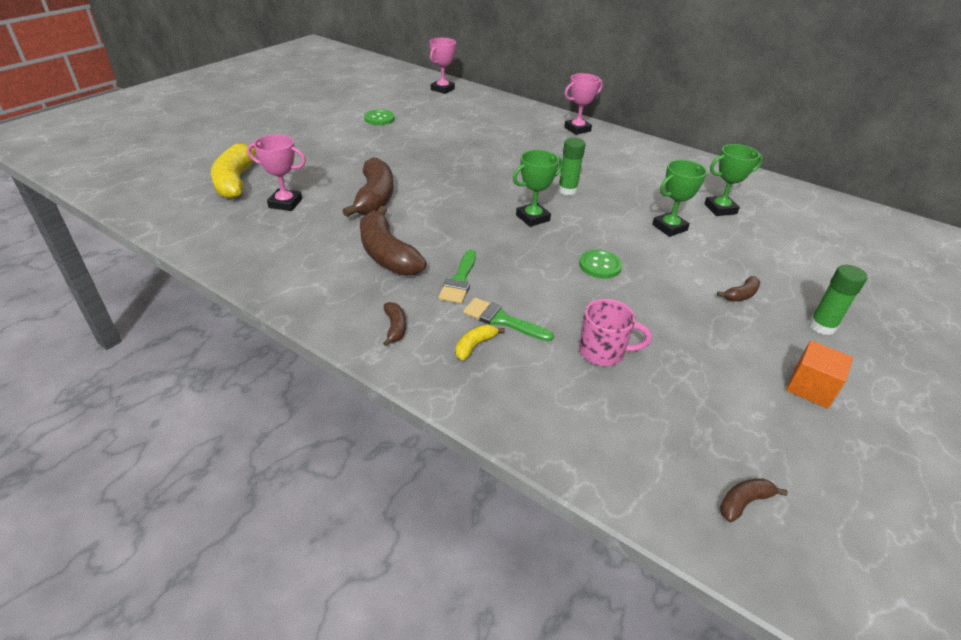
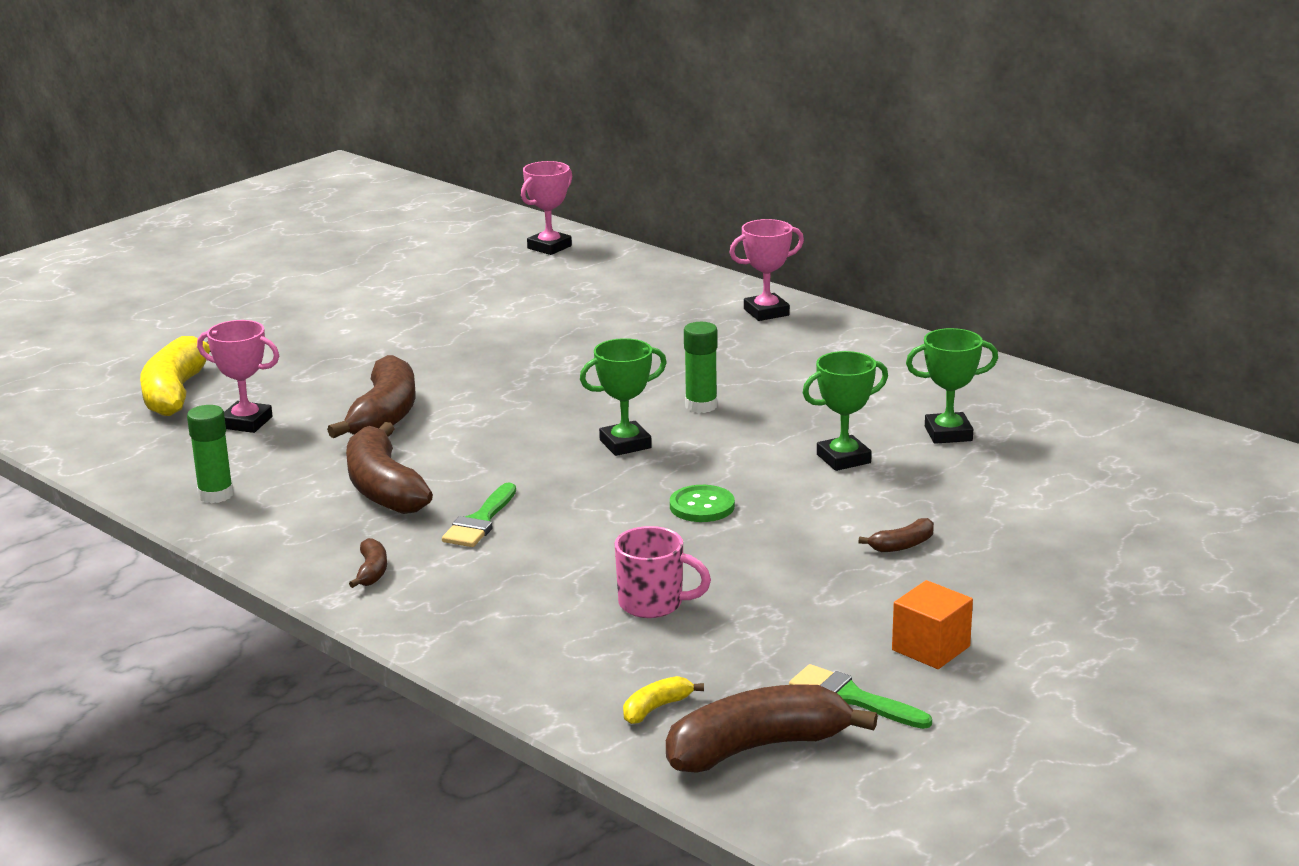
camera: 10 degrees right, 15 degrees down
(379, 118) = (423, 298): green button -> none
(475, 345) = (475, 593): yellow banana -> yellow banana (656, 708)
(502, 320) = (524, 566): green brush -> green brush (851, 698)
(744, 502) = (757, 747): brown banana -> brown banana, size x2.21
(822, 326) = (1003, 584): green glue stick -> green glue stick (215, 495)

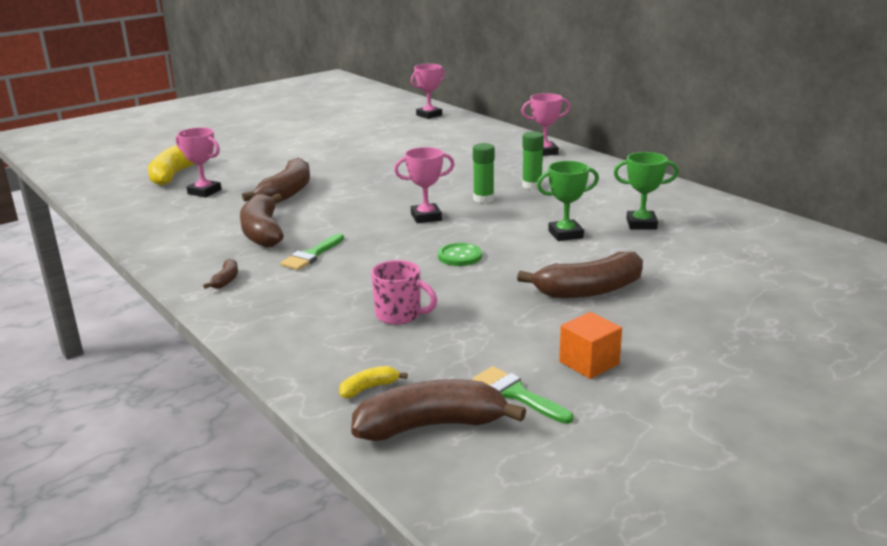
camera: 10 degrees right, 0 degrees up
(215, 495) = (160, 229): green glue stick -> green glue stick (532, 185)
(625, 444) = (426, 217): green trophy -> pink trophy
(902, 545) = (589, 290): brown banana -> brown banana, size x2.21

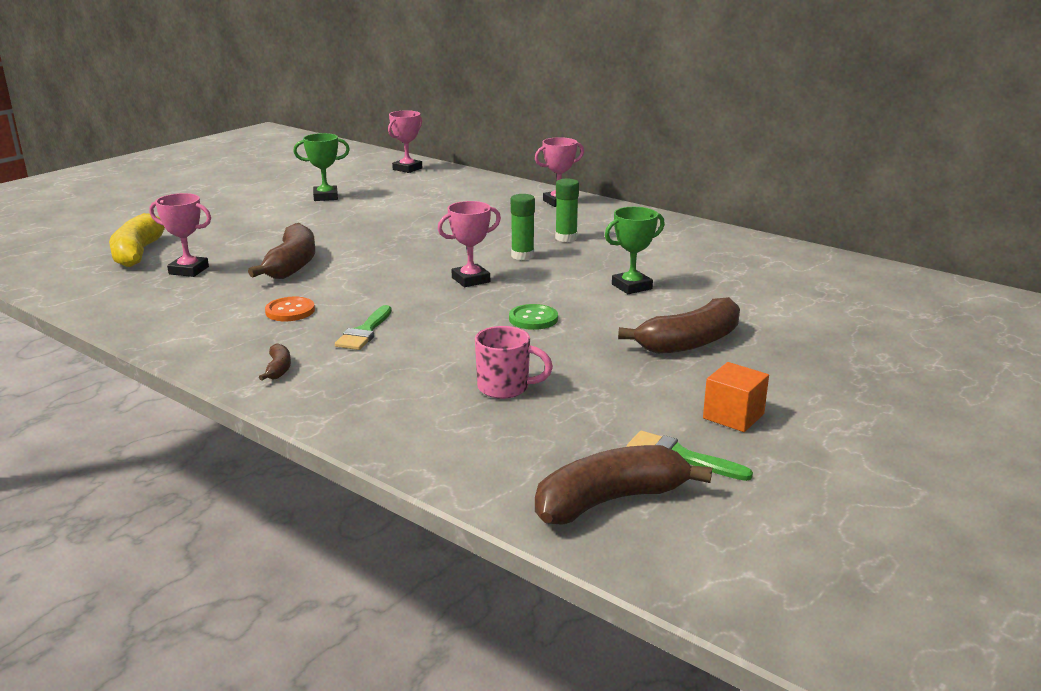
camera: 15 degrees left, 0 degrees up
(263, 232) = (290, 311): brown banana -> orange button
(369, 388) = (518, 469): yellow banana -> none
(641, 224) = (702, 270): green trophy -> green trophy (325, 197)

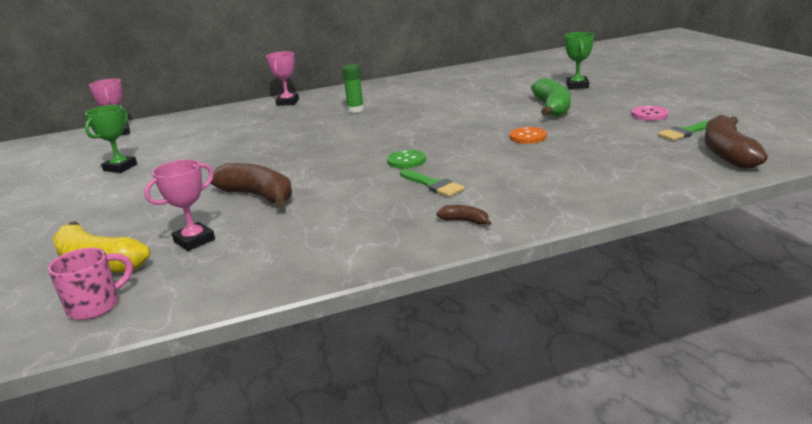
camera: 55 degrees left, 0 degrees up
(290, 311) = (357, 206): orange button -> orange button (528, 137)
(471, 280) = (386, 143): pink trophy -> none
(505, 388) = (568, 157): pink mug -> pink mug (95, 306)
(522, 256) = (366, 124): green glue stick -> none
(533, 319) = (474, 136): green button -> green button (406, 161)
(631, 287) = (458, 107): green trophy -> green trophy (577, 86)
(690, 342) = (552, 108): brown banana -> green banana
(733, 416) = (649, 115): orange cube -> pink button

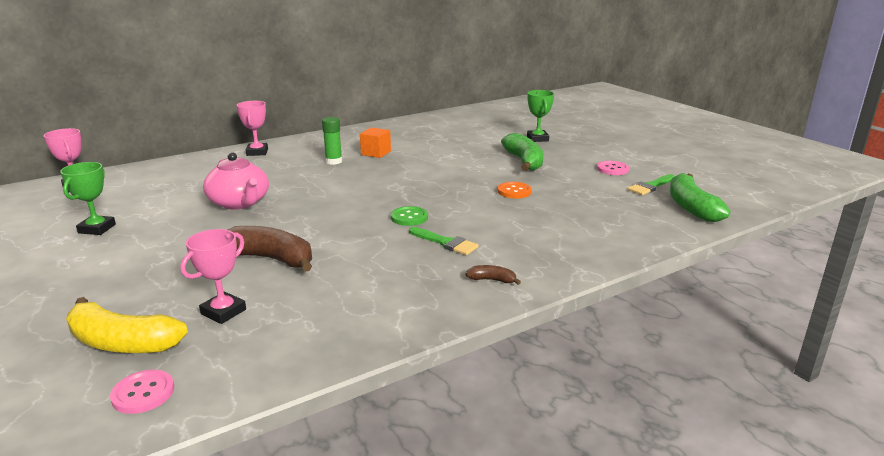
camera: 15 degrees left, 0 degrees up
(95, 306) = (143, 393): pink mug -> pink button
(251, 146) = (239, 203): none -> pink teapot
(400, 101) = (376, 153): none -> orange cube
(727, 153) = (691, 207): brown banana -> green banana

